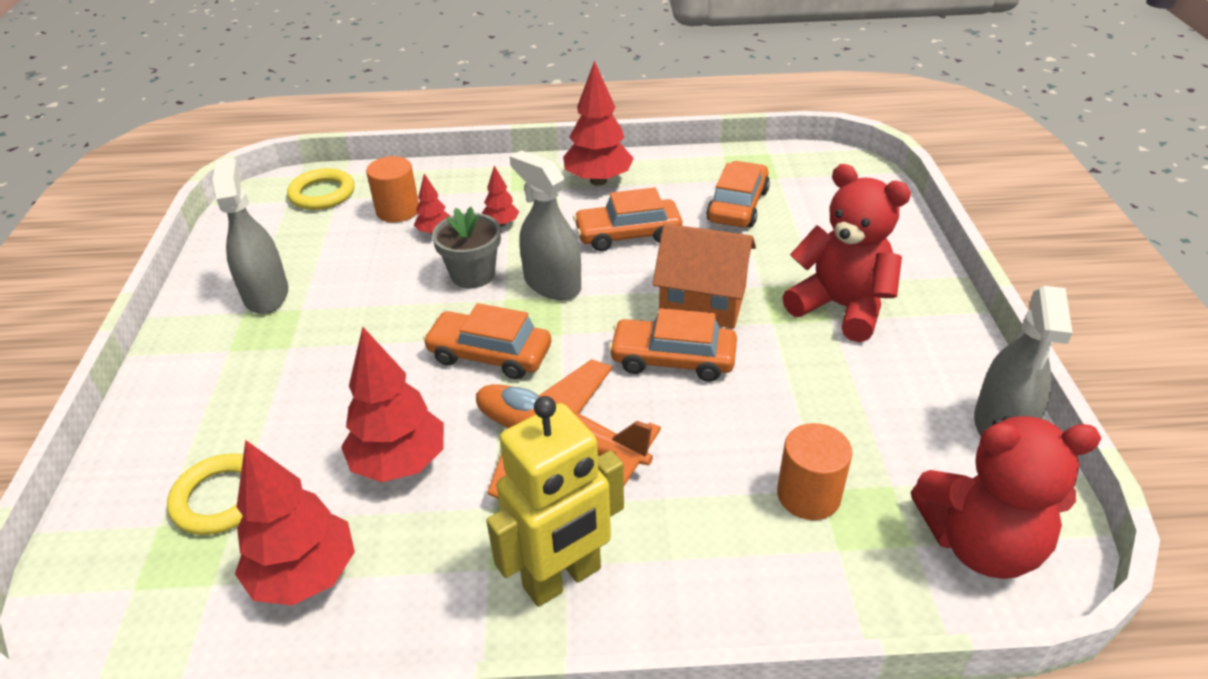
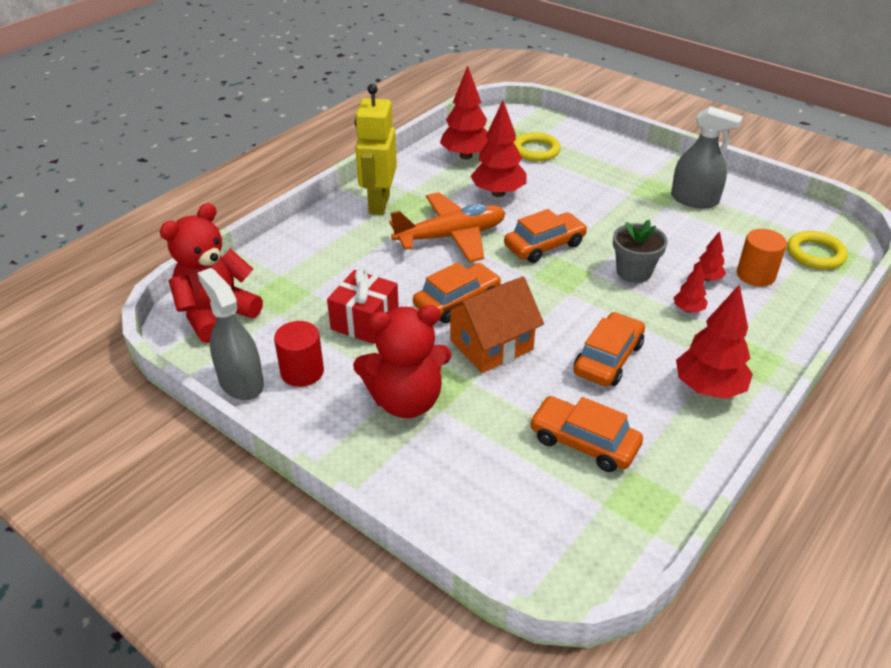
camera: 130 degrees right, 0 degrees up
(552, 284) = (586, 296): grey spray bottle -> none
(738, 206) = (584, 442): orange car -> orange car turned 150 degrees clockwise
(796, 404) = (365, 321): none -> red gift
(808, 495) = (314, 286): orange cylinder -> none
(920, 394) = (302, 372): none -> red cylinder

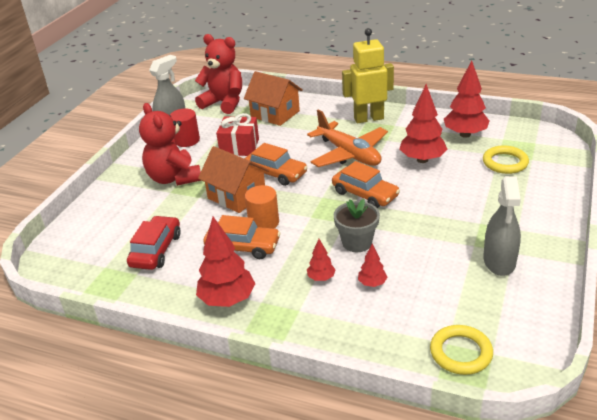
camera: 75 degrees right, 5 degrees down
(299, 273) = (275, 114): none -> orange house
(584, 442) = (156, 250): orange car -> red car
(755, 275) = (396, 313): orange cylinder -> orange cylinder (264, 223)

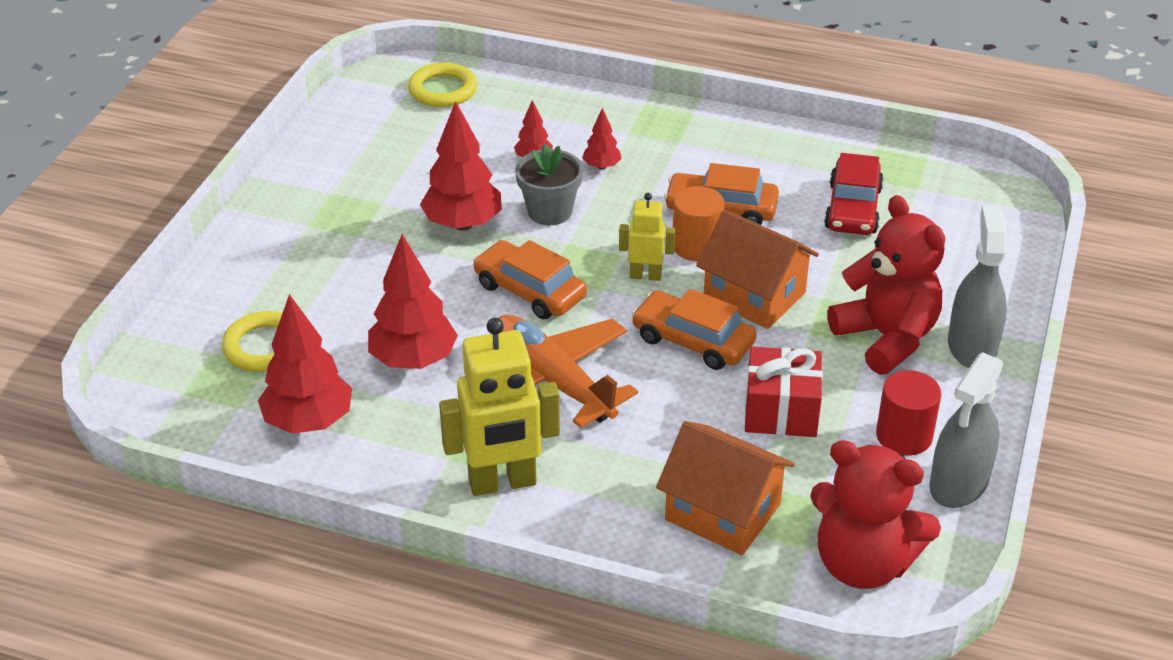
camera: 175 degrees right, 5 degrees up
(227, 300) = (723, 144): red tree -> red tree (462, 224)
(297, 204) = (645, 275): none -> yellow robot
(499, 261) = (356, 181): grey spray bottle -> grey spray bottle (971, 346)

